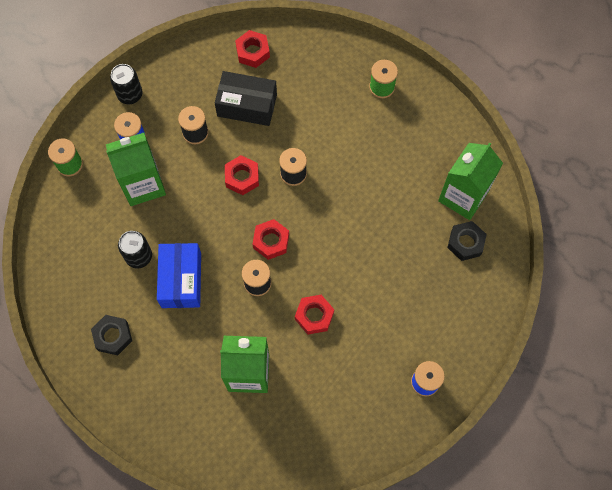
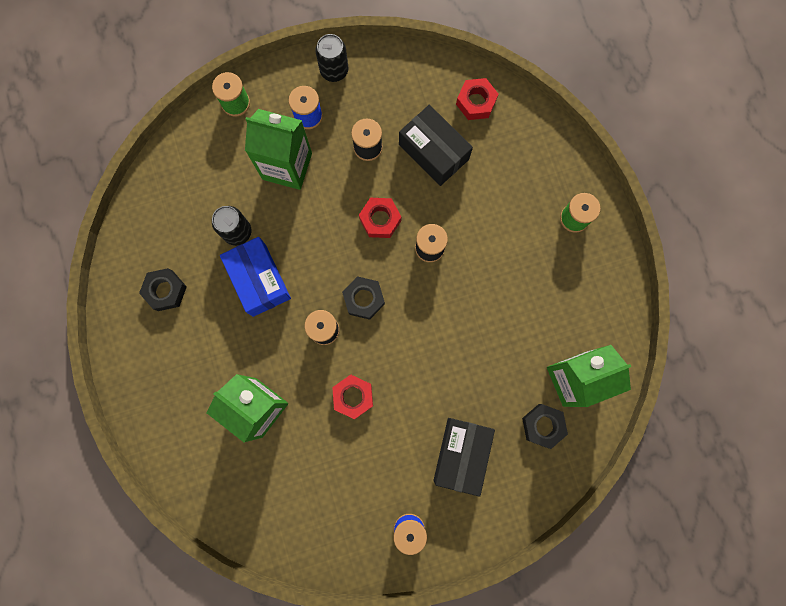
camera: 35 degrees right, 10 degrees up
(181, 280) = (259, 280): blue box -> blue box turned 60 degrees counterclockwise
(271, 241) = (364, 299): red nut -> black nut
(423, 302) = (461, 454): none -> black box

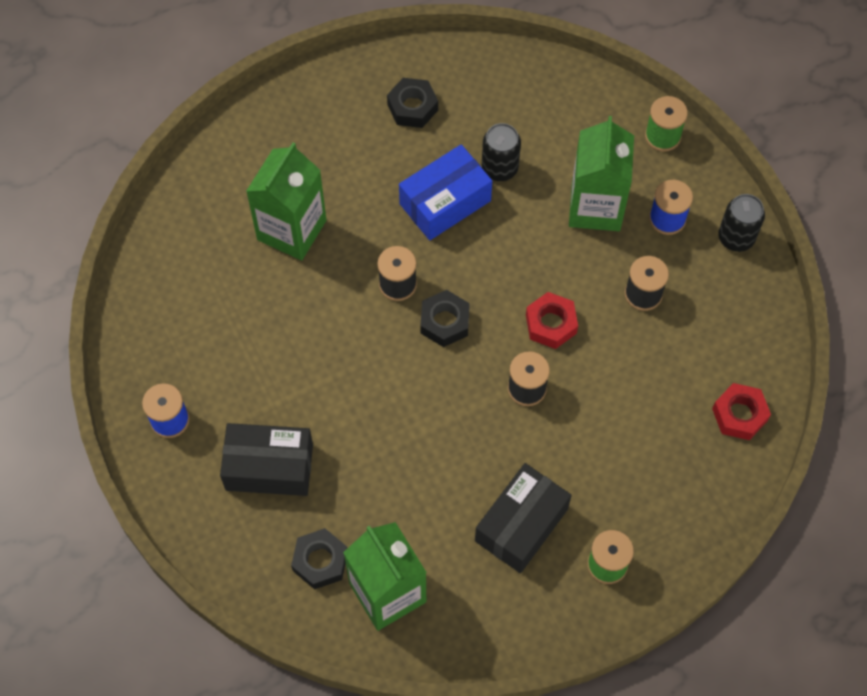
camera: 80 degrees right, 15 degrees down
(353, 396) = (321, 330): red nut -> none
(433, 152) = (656, 373): black box -> black box (521, 525)

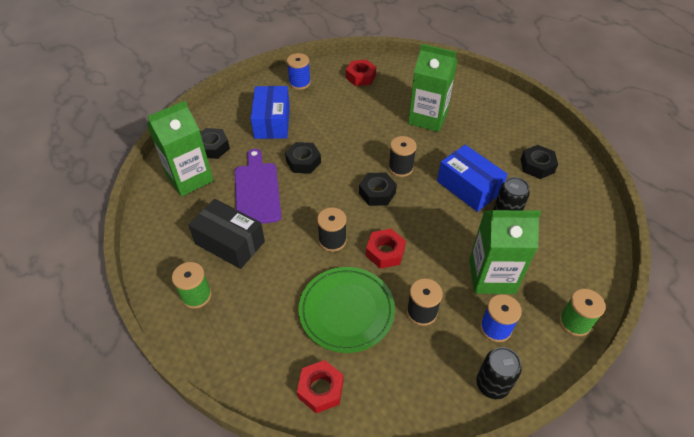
camera: 85 degrees right, 15 degrees down
(169, 318) = (361, 77): none -> red nut
(269, 467) = (272, 122): black box -> blue box
(369, 420) = (303, 162): none -> black nut
(423, 489) = (257, 190): none -> purple cutting board
(638, 379) = (346, 311): none -> green plate

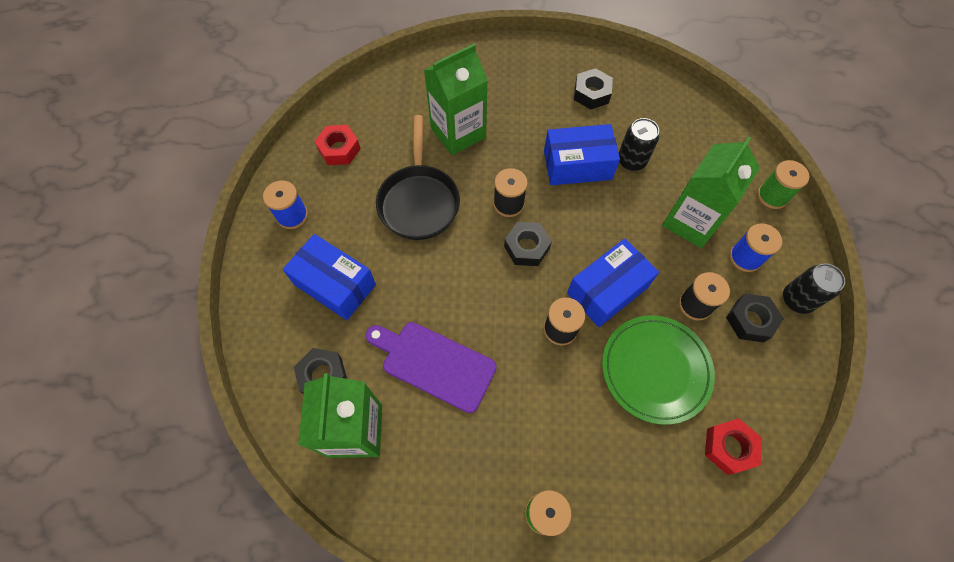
camera: 55 degrees left, 15 degrees up
(230, 242) = (492, 436): black box -> none
(303, 162) = (427, 290): black nut -> black nut (750, 320)
(360, 126) = (419, 201): none -> black pan
(385, 252) = (607, 290): red nut -> blue box

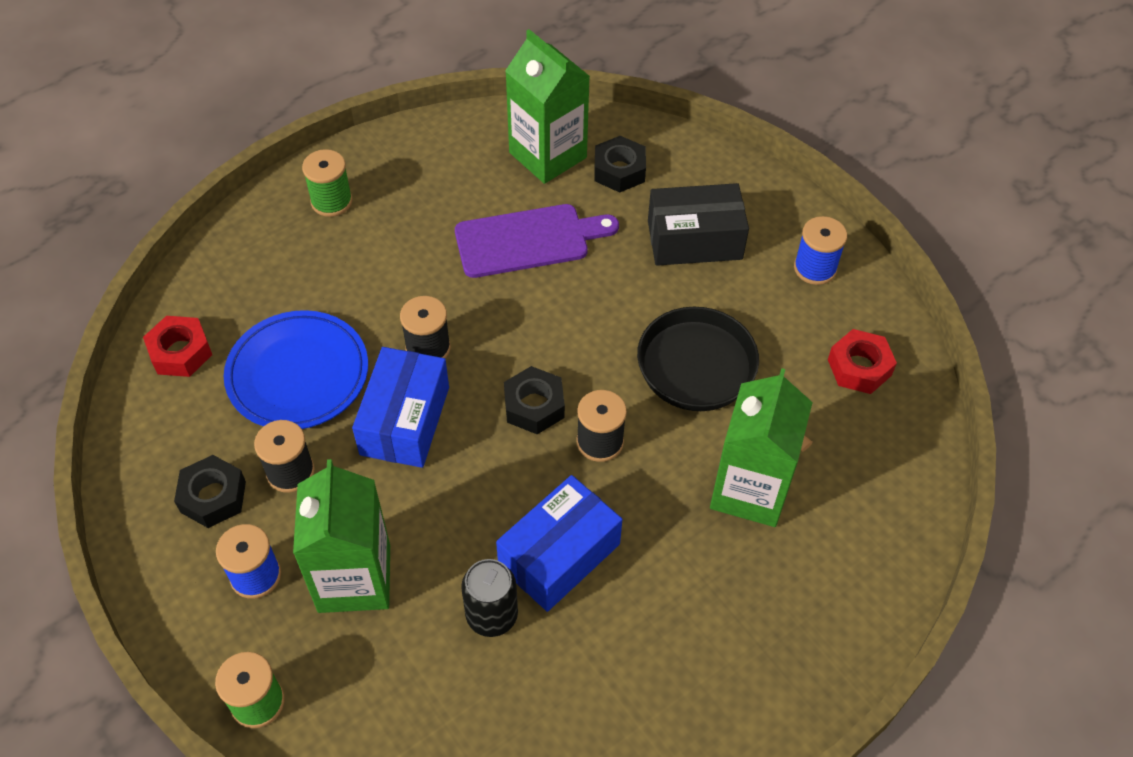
camera: 140 degrees right, 10 degrees down
(335, 284) = (694, 240): blue box -> black box
(591, 93) = (632, 693): black nut -> none
(655, 370) = (298, 374): green plate -> blue plate
(797, 300) = (163, 562): black can -> none

